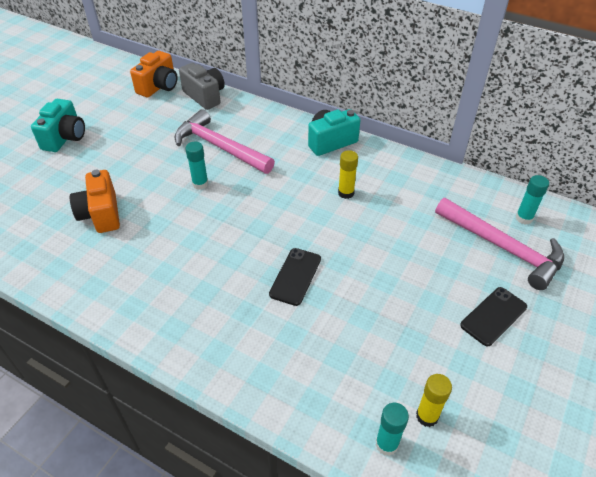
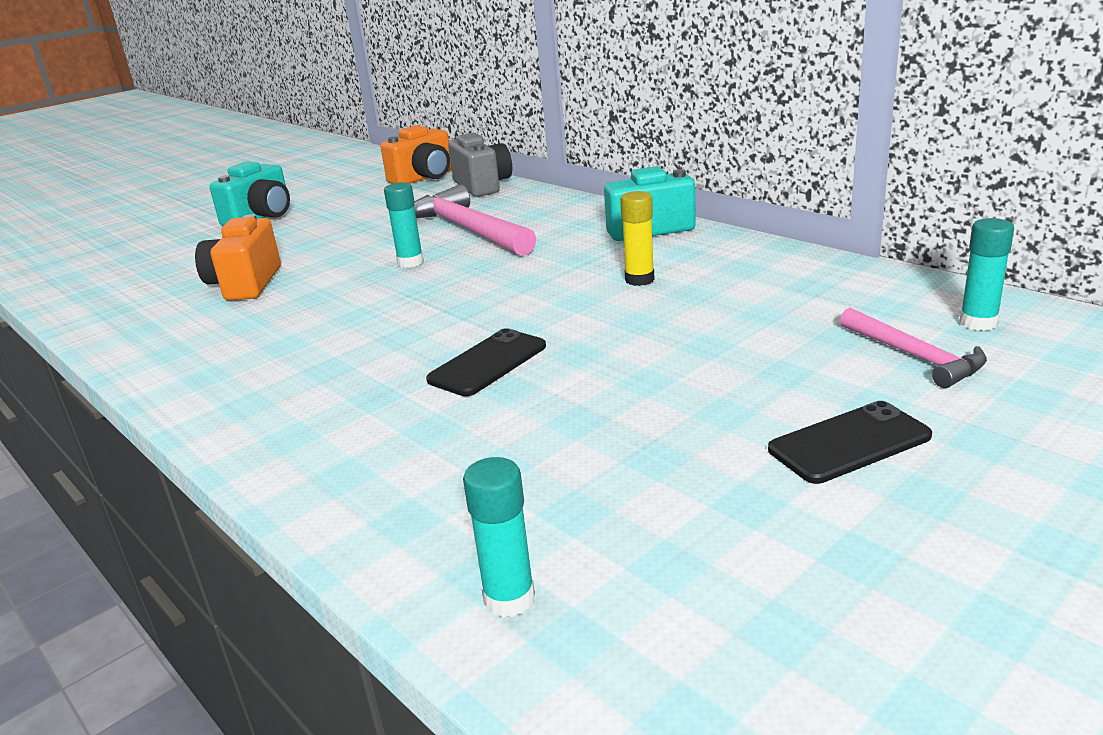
camera: 20 degrees right, 20 degrees down
(427, 416) = (621, 569): yellow glue stick -> none
(503, 248) = (915, 357): pink hammer -> pink hammer, size x0.57

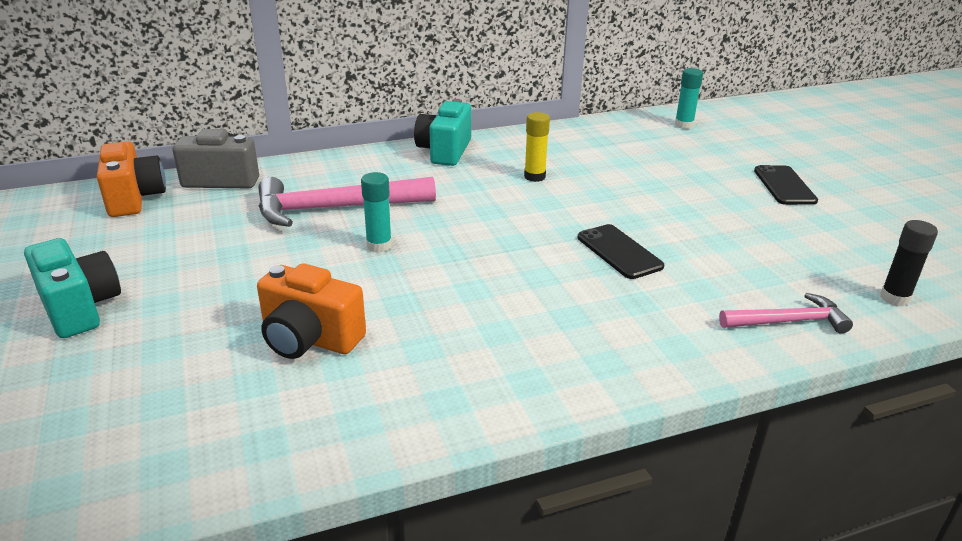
camera: 70 degrees left, 5 degrees up
(509, 599) = (894, 298): turquoise glue stick -> black glue stick
(915, 357) = (709, 147): pink hammer -> pink hammer (789, 321)

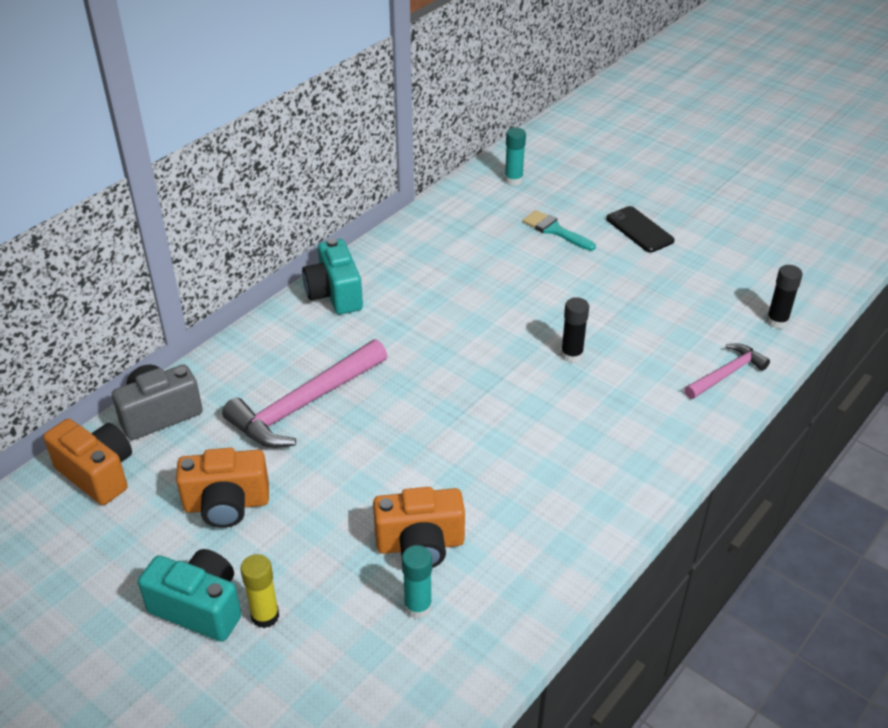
camera: 30 degrees left, 10 degrees up
(193, 249) = (227, 504): none -> orange camera
(379, 246) = (383, 430): turquoise glue stick -> turquoise glue stick (418, 607)
(534, 177) = (440, 296): yellow glue stick -> yellow glue stick (265, 616)
(619, 252) = (571, 355): black phone -> black glue stick
(692, 164) = (555, 230): none -> turquoise brush

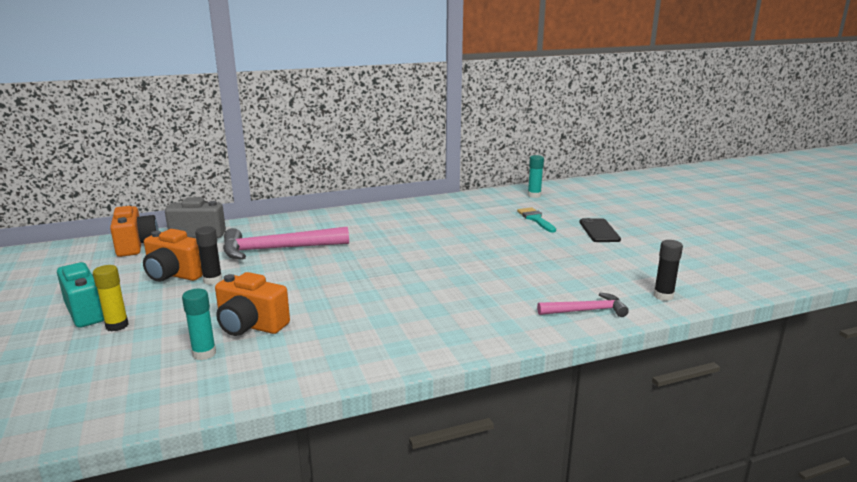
camera: 30 degrees right, 20 degrees down
(334, 294) = (360, 214): turquoise camera -> none
(571, 355) = (474, 272): black glue stick -> black glue stick (212, 280)

